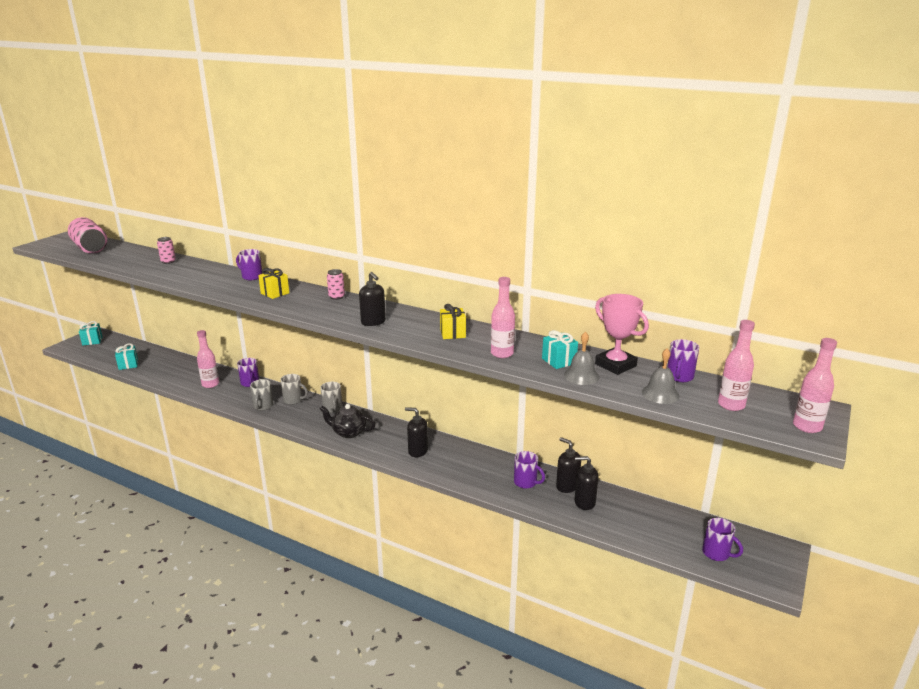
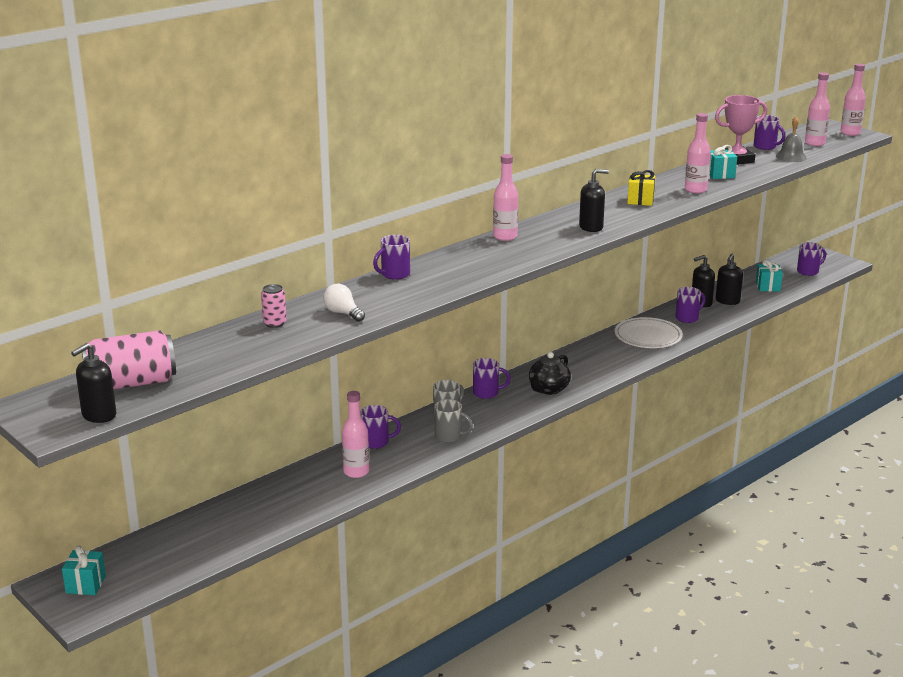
camera: 70 degrees left, 0 degrees up
(128, 365) = (226, 543): turquoise gift -> turquoise gift (767, 287)
(184, 274) = (343, 313): none -> white light bulb
(275, 293) = (467, 265): yellow gift -> none
(332, 409) = (487, 393): grey mug -> purple mug
(336, 297) = (505, 237): pink can -> pink bottle
(417, 451) = (608, 358): black soap dispenser -> black soap dispenser (98, 415)
(471, 465) = (648, 336): none -> white plate
(581, 376) = (751, 172): grey bell -> none

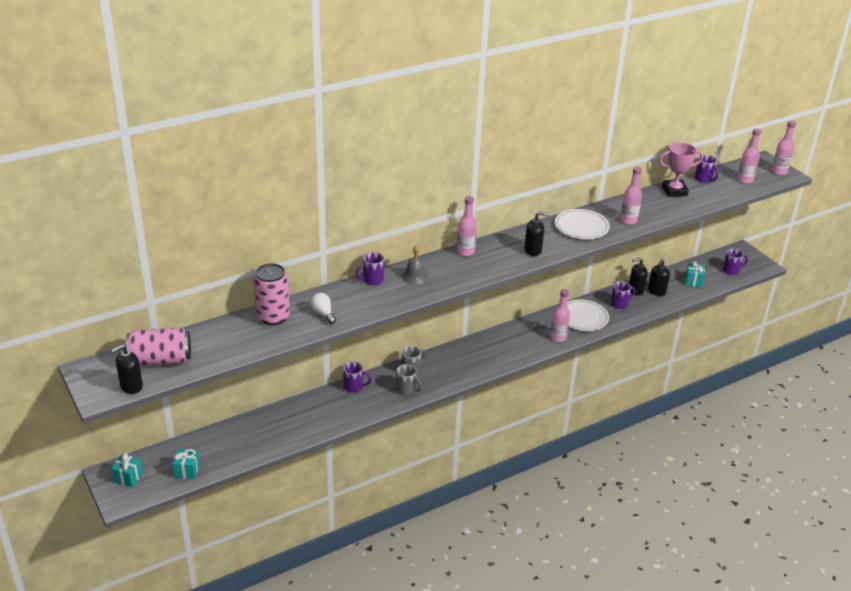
camera: 10 degrees right, 10 degrees up
(275, 323) = (273, 317): pink can -> pink can, size x2.03
(356, 472) = (332, 411): pink bottle -> pink bottle (558, 337)
(487, 393) = (446, 354): purple mug -> none
(548, 389) = (491, 357): black teapot -> none
(640, 200) = (581, 227): yellow gift -> white plate
(720, 174) = (654, 206): turquoise gift -> turquoise gift (187, 471)
(791, 157) = (719, 193): grey bell -> grey bell (415, 276)

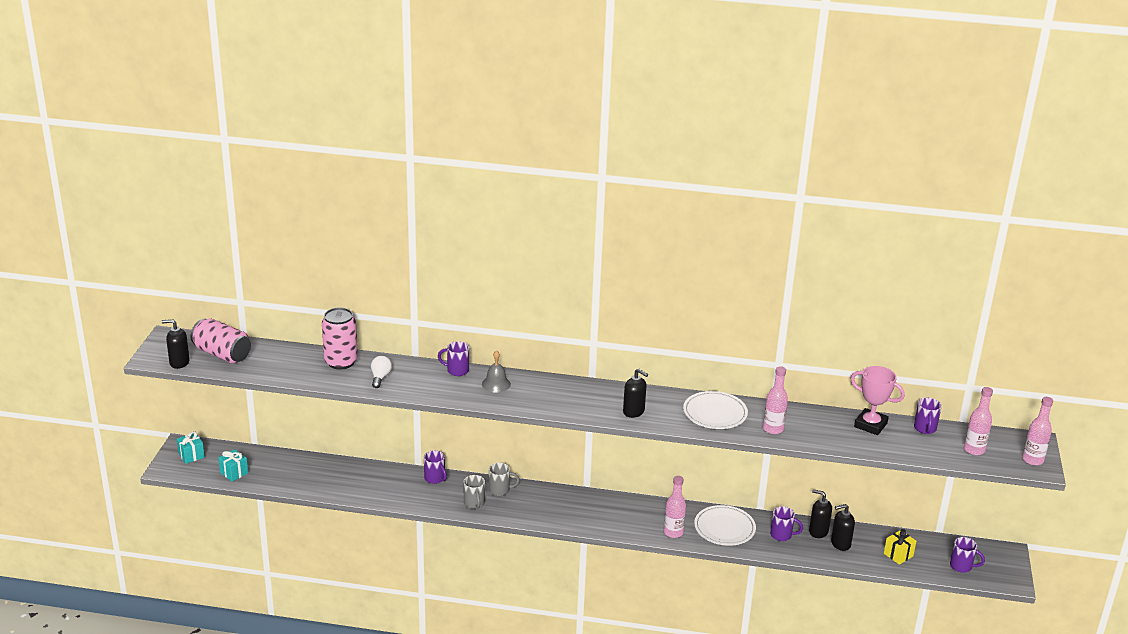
camera: 40 degrees right, 5 degrees down
(465, 252) = (570, 385): pink bottle -> none
(693, 281) = (898, 555): turquoise gift -> yellow gift

